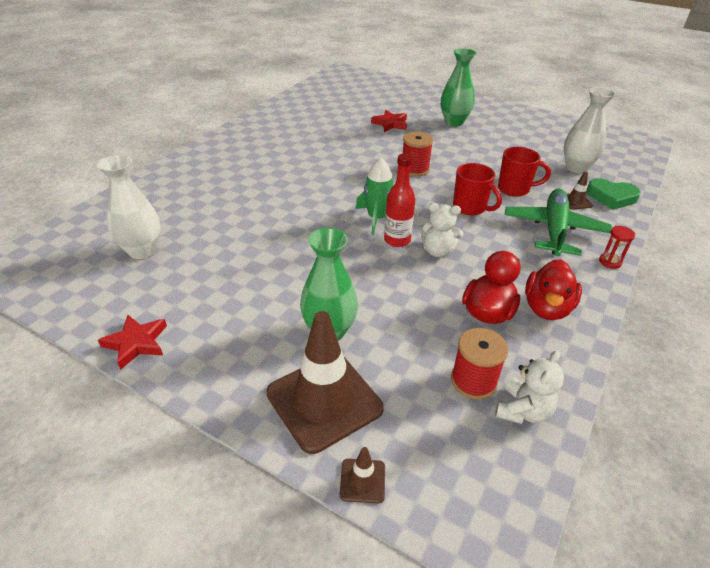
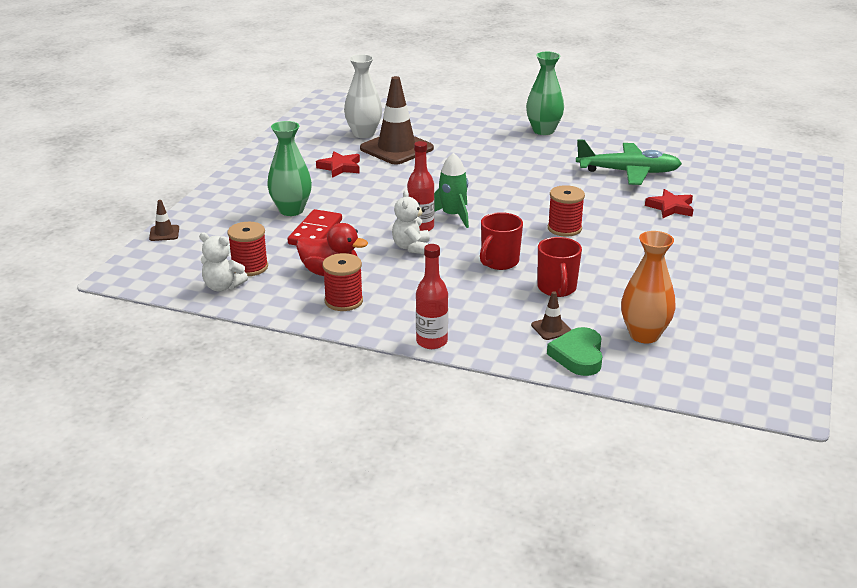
camera: 80 degrees right, 10 degrees down
(136, 343) = (266, 152): red star -> red star (340, 167)
(324, 401) = (224, 215): brown traffic cone -> brown traffic cone (396, 148)
(392, 315) = (315, 232): none -> red domino
(454, 122) = (713, 247): green vase -> green vase (543, 131)
(547, 308) = (343, 301): red duck -> red spool
(554, 230) = (479, 311): green plane -> green plane (628, 172)
(576, 168) = (644, 335): white vase -> orange vase
(610, 262) = (431, 342): red hourglass -> red bottle

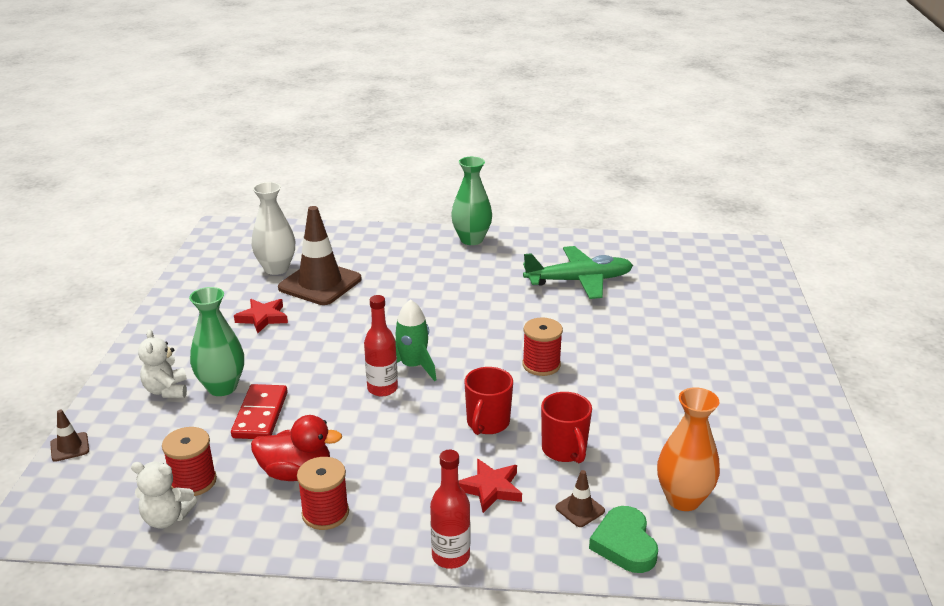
camera: 15 degrees left, 0 degrees up
(411, 247) = (381, 419): white teddy bear -> white teddy bear (166, 390)
(670, 207) = (640, 320): red star -> red star (490, 488)

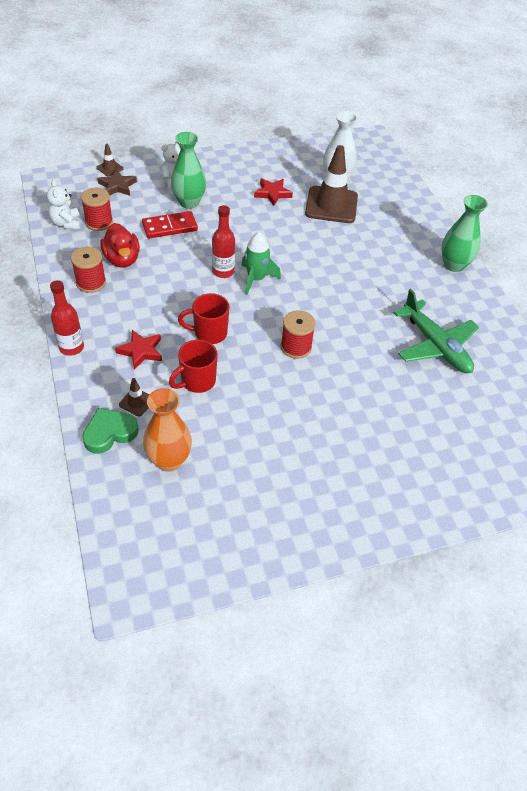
camera: 65 degrees right, 20 degrees up
(123, 447) = (117, 186): none -> brown star

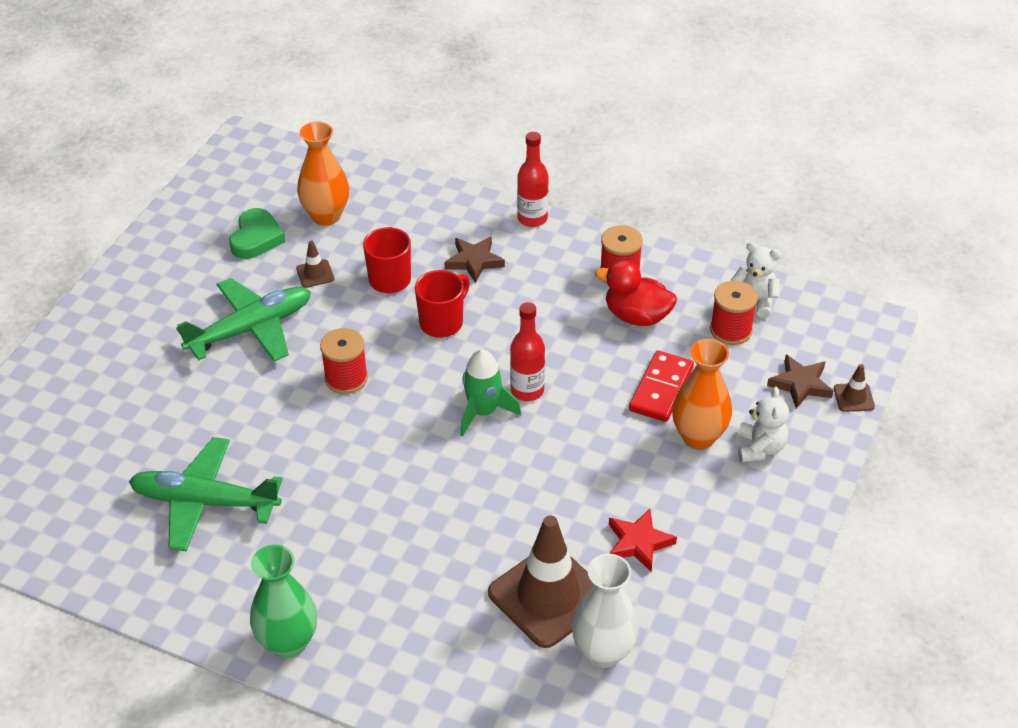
camera: 135 degrees right, 5 degrees down
(109, 433) = (398, 196): green heart -> green heart (256, 238)
(137, 402) = (413, 228): brown traffic cone -> brown traffic cone (315, 274)
(141, 351) = (474, 261): red star -> brown star
(189, 202) = (698, 437): green vase -> orange vase
(310, 419) = (251, 329): none -> green plane

